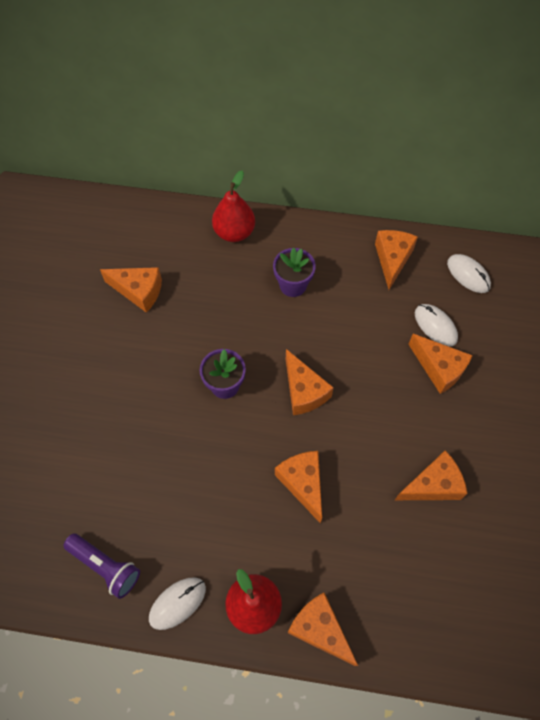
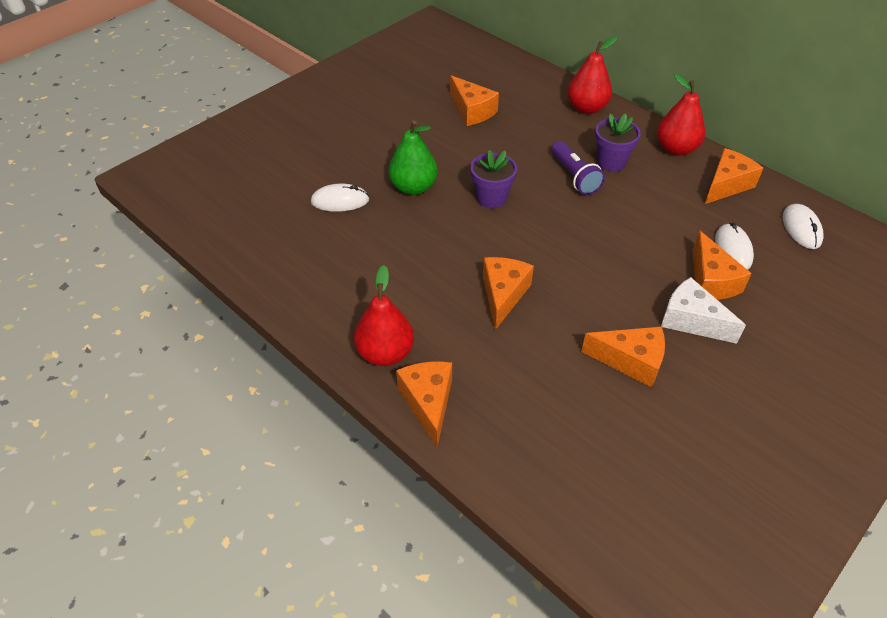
camera: 35 degrees right, 15 degrees down
(105, 566) = (292, 262): purple flashlight -> purple flashlight (574, 176)
(150, 414) = (413, 187): none -> green pear
(177, 603) = (325, 315): white mouse -> white mouse (340, 201)
(303, 391) = (559, 234): orange cheese -> none
(333, 241) = (676, 149): none -> red pear
(449, 417) = (691, 320): none -> white cheese

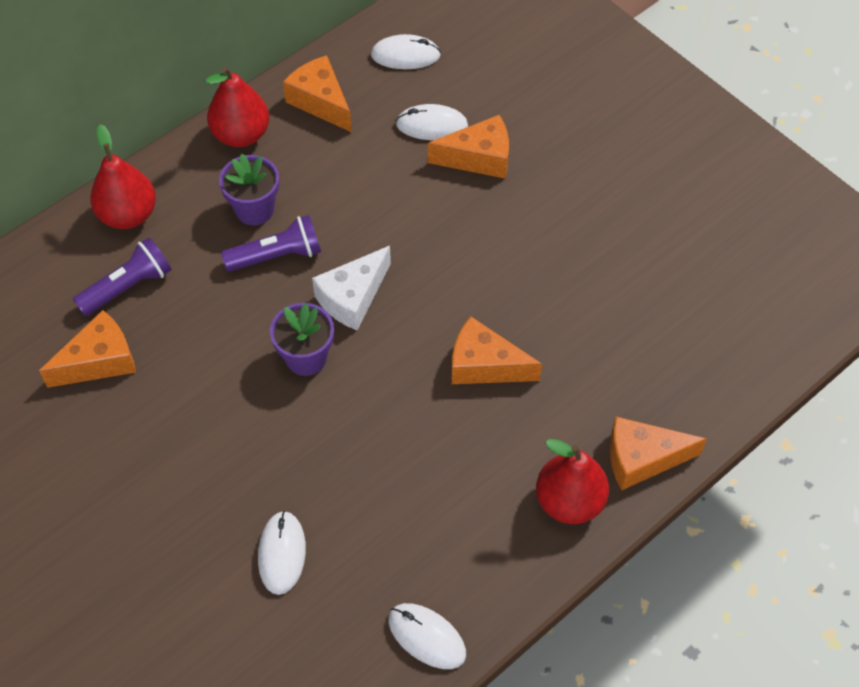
camera: 85 degrees left, 10 degrees up
(276, 275) = (426, 637): none -> white mouse
(413, 187) = (267, 453): green pear -> none
(530, 115) = (128, 286): none -> purple flashlight
(630, 361) = (589, 256): orange cheese -> none
(691, 320) = (535, 190): white cheese -> white cheese (352, 297)

